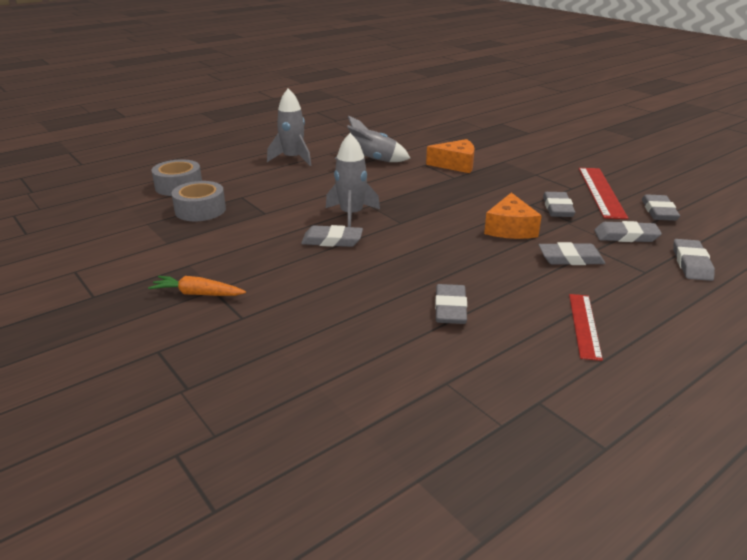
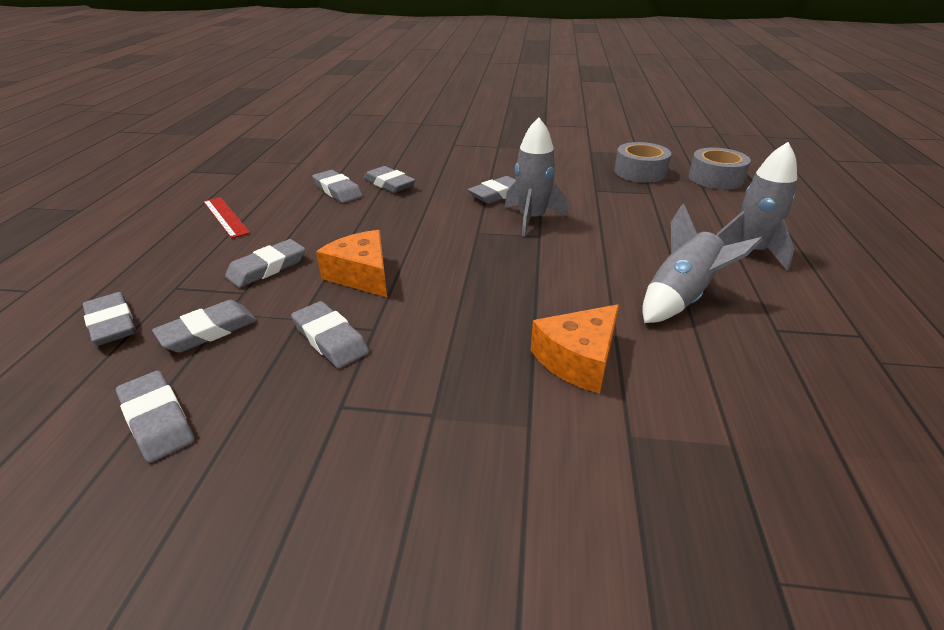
camera: 135 degrees right, 5 degrees up
(197, 294) = (500, 142): orange carrot -> none
(394, 293) = (389, 184): none -> grey eraser
(601, 192) = (280, 424): red ruler -> none

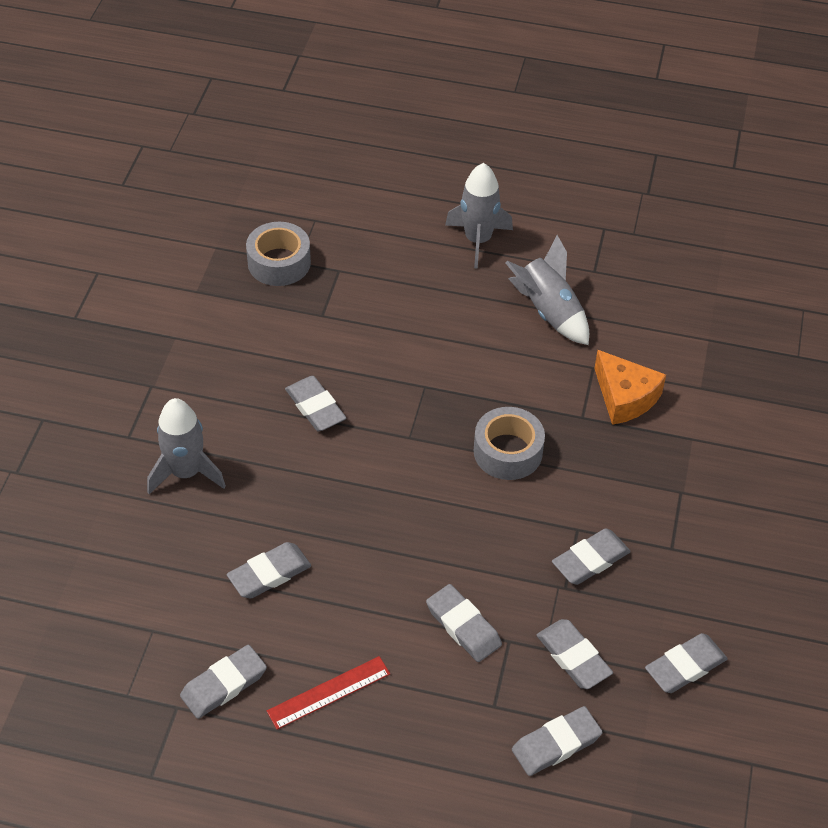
camera: 85 degrees left, 15 degrees up
(362, 275) = (487, 540): orange cheese -> none
(389, 184) = (259, 516): grey eraser -> grey eraser (224, 684)
(531, 219) = (386, 386): grey rocket -> grey rocket (186, 472)
(715, 178) = (312, 204): grey tape -> grey tape (508, 452)

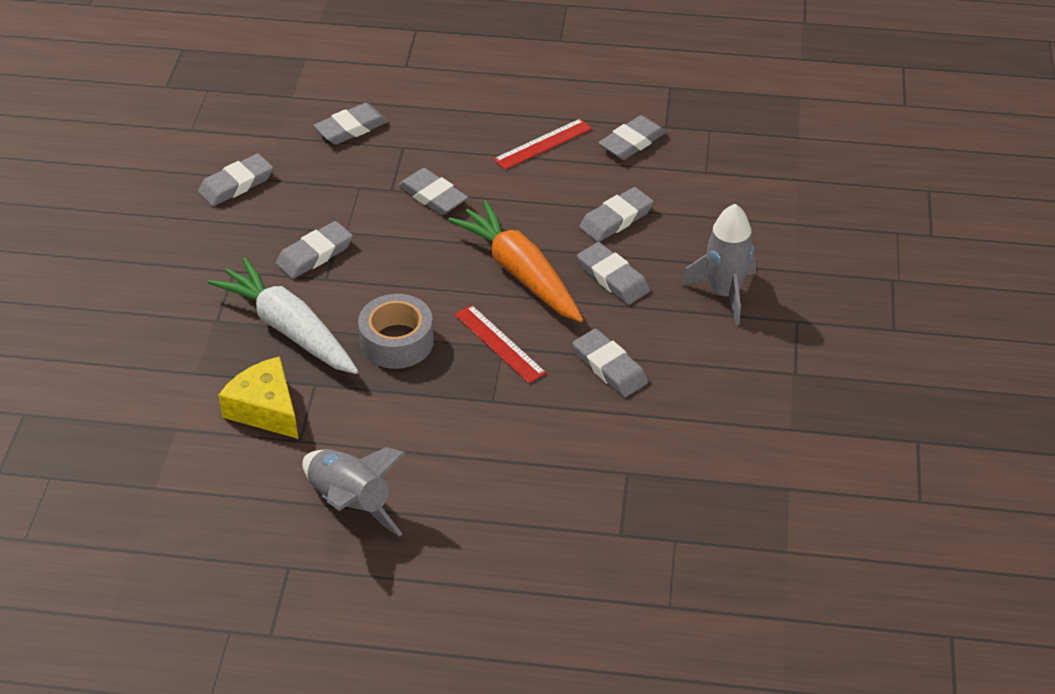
camera: 175 degrees right, 5 degrees down
(279, 263) = (699, 537): grey tape -> none
(381, 516) = (520, 272): none -> orange carrot
(412, 440) = (499, 344): none -> red ruler
(478, 240) = (444, 597): grey rocket -> none
(573, 657) = (334, 183): grey eraser -> grey eraser (613, 277)
(610, 475) = (289, 329): none -> white carrot
(625, 397) = (265, 409): orange cheese -> yellow cheese

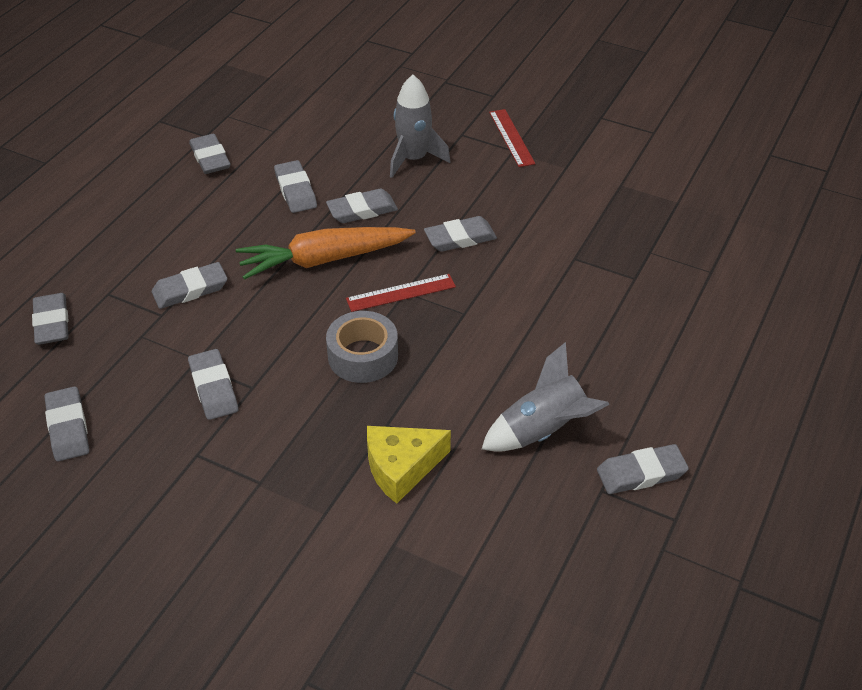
camera: 70 degrees left, 0 degrees up
(289, 329) = (304, 428): white carrot -> none
(322, 595) = (641, 473): none -> grey eraser
(543, 144) = (174, 206): red ruler -> red ruler (511, 137)

